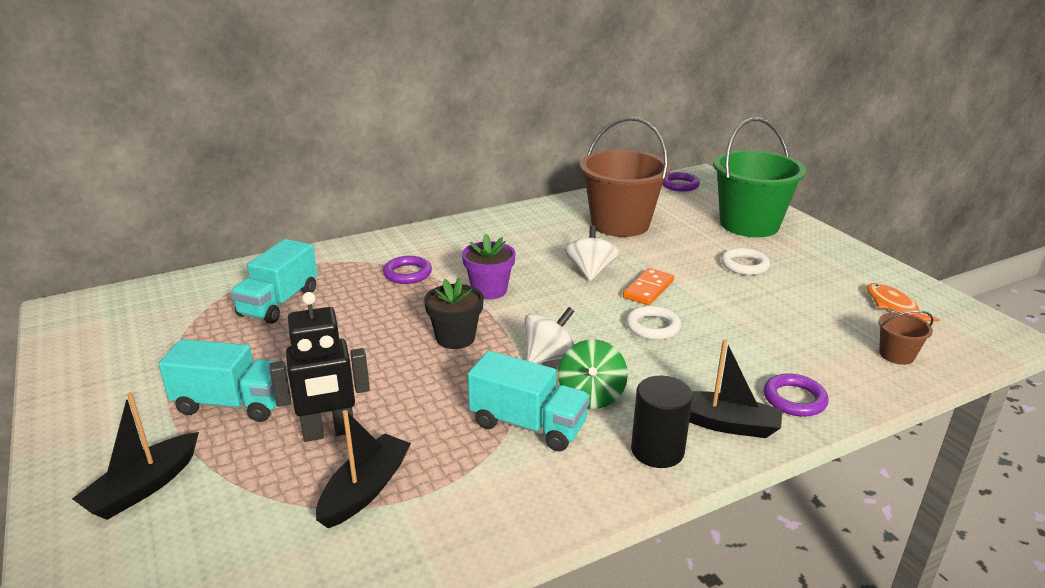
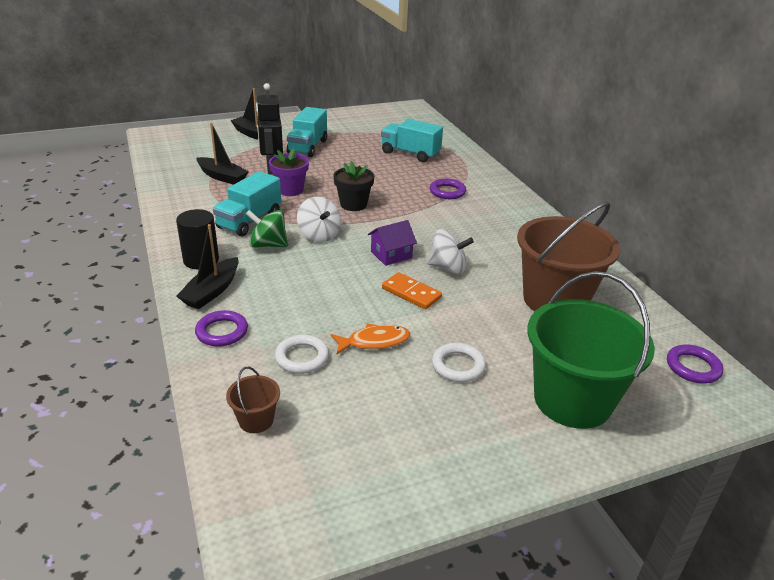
camera: 95 degrees right, 5 degrees up
(489, 290) = (418, 220): purple flower pot -> purple flower pot (290, 190)
(577, 304) = (391, 255): none -> purple house
(653, 327) = (347, 284): white ring -> white ring (302, 357)
(893, 306) = (349, 460): orange fish -> orange fish (374, 342)

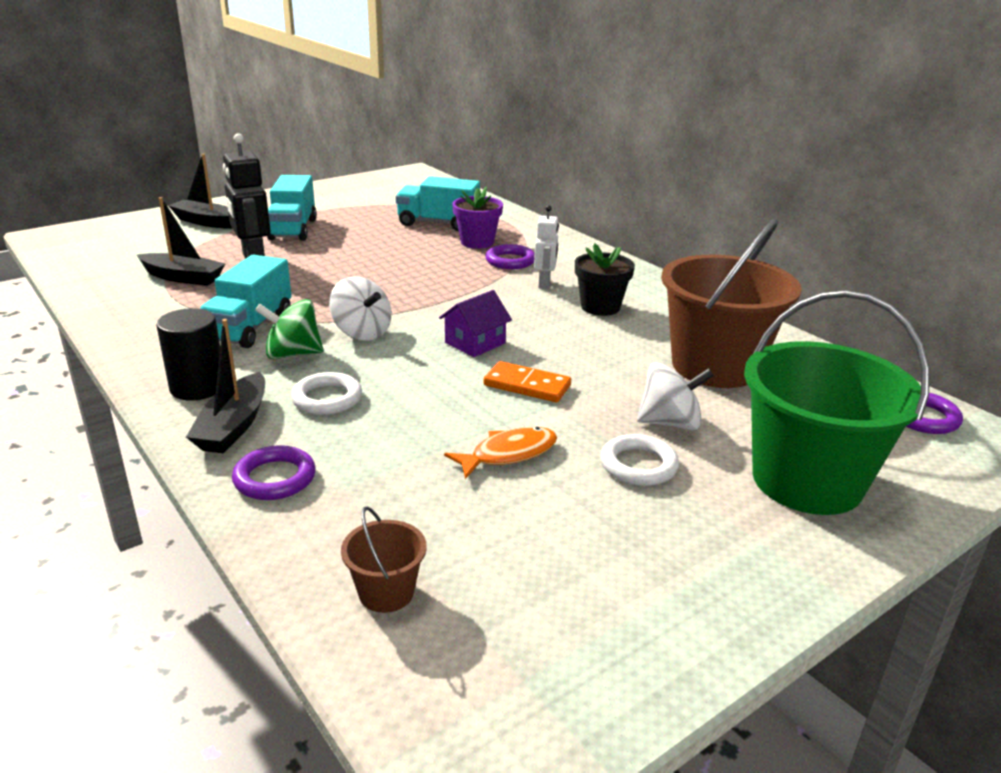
camera: 15 degrees left, 5 degrees down
(290, 190) = (292, 282): purple flower pot -> purple flower pot (477, 242)
(302, 357) = (414, 492): white ring -> white ring (327, 398)
(353, 204) = (392, 290): black flower pot -> black flower pot (600, 307)
(448, 268) = (559, 348): white spinning top -> white spinning top (670, 423)
(463, 214) = (544, 284): none -> white robot

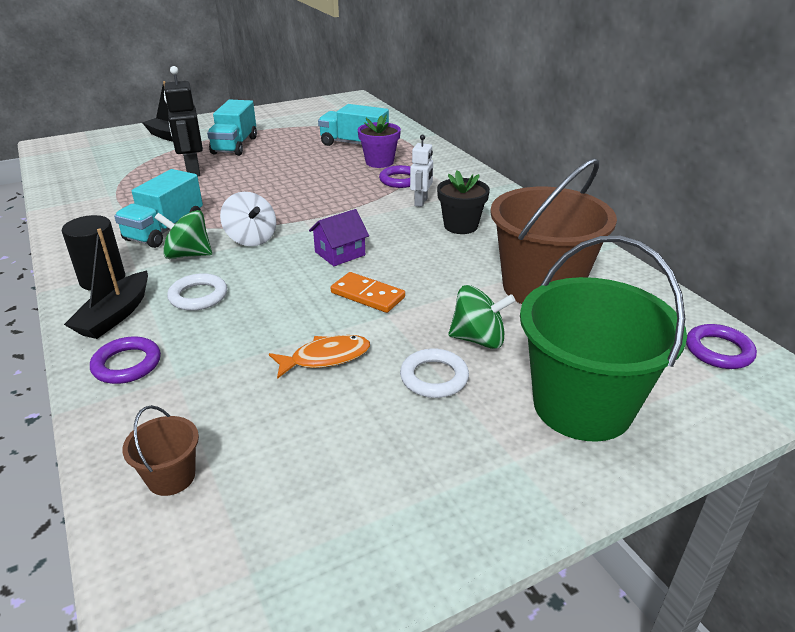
camera: 10 degrees right, 5 degrees up
(183, 277) = (132, 184): black boat -> none
(670, 423) = (478, 339): white spinning top -> green spinning top

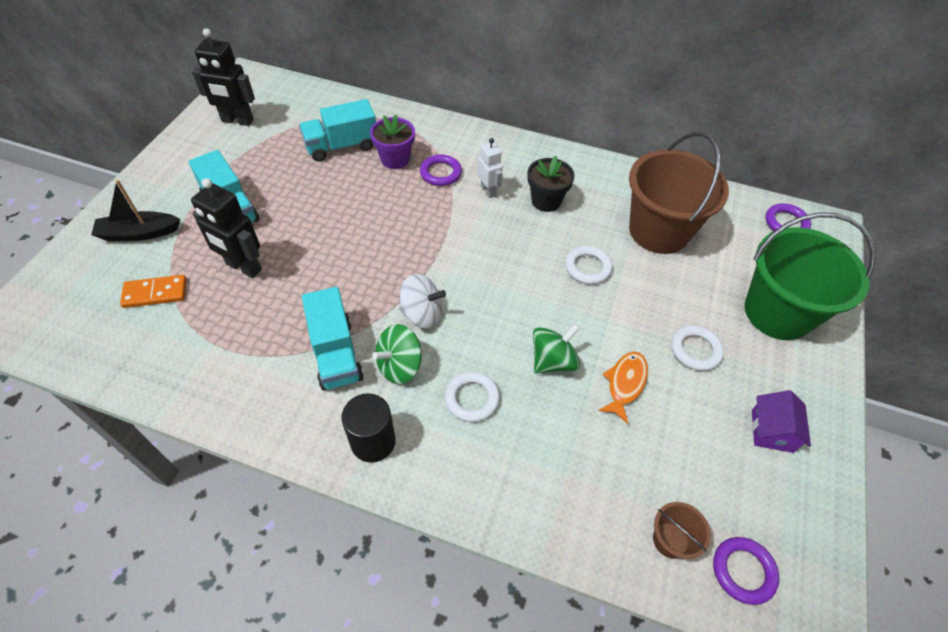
camera: 45 degrees left, 20 degrees up
(115, 315) = (442, 464): black boat -> none
(127, 364) = (520, 494): purple ring -> purple ring (743, 571)
(310, 113) = (237, 121): none -> black robot
(340, 253) = (506, 284): purple house -> purple house (772, 431)
(367, 295) = (577, 311): orange domino -> orange domino (155, 293)
(426, 276) = (587, 267): none -> white ring
(478, 339) = (680, 301): green spinning top -> green spinning top (553, 361)

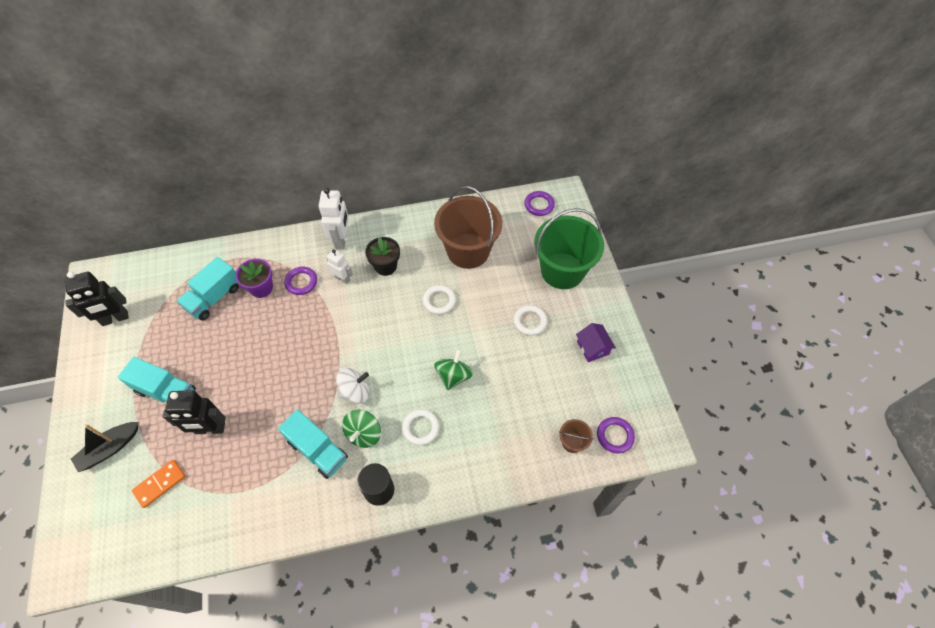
camera: 30 degrees left, 5 degrees up
(513, 152) = (341, 240): none -> white robot
(625, 383) = (502, 366): orange fish -> none

